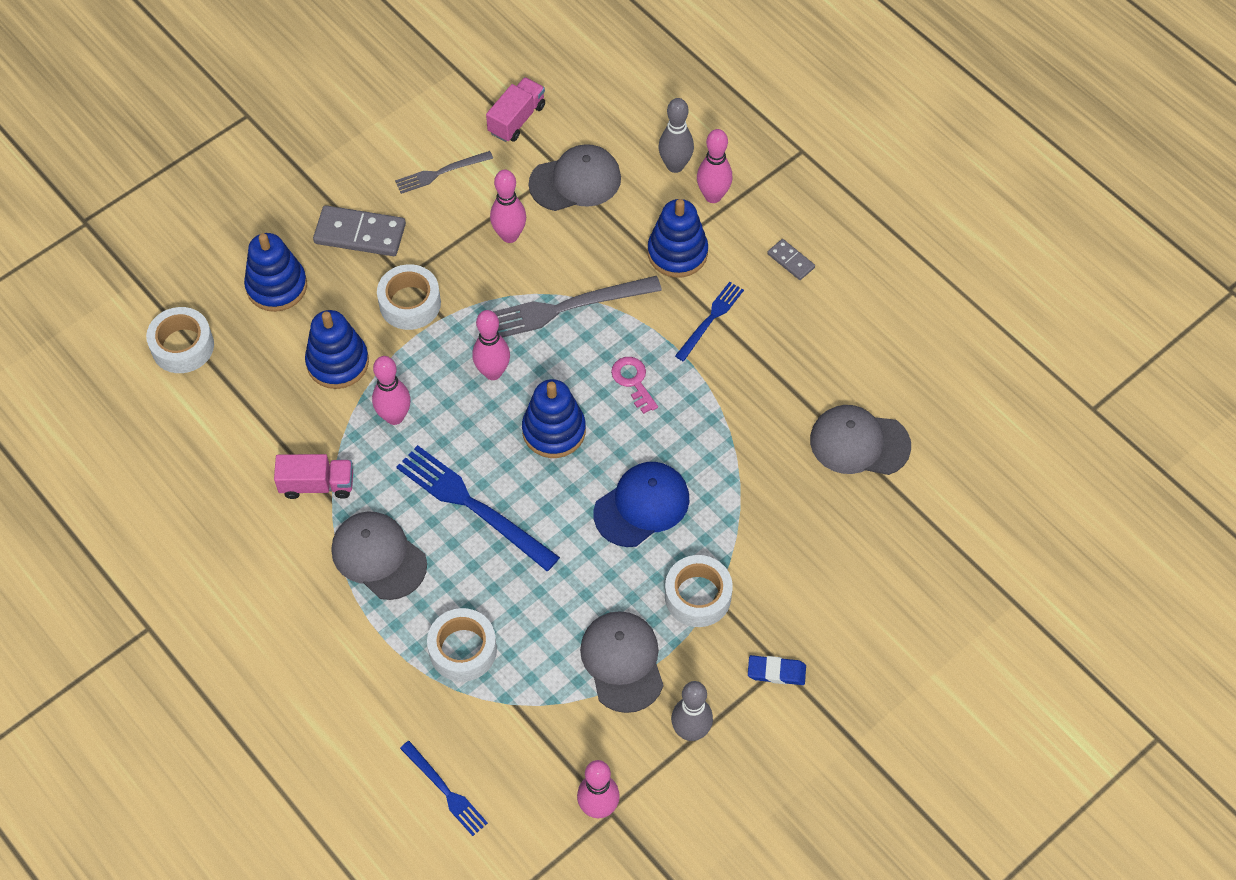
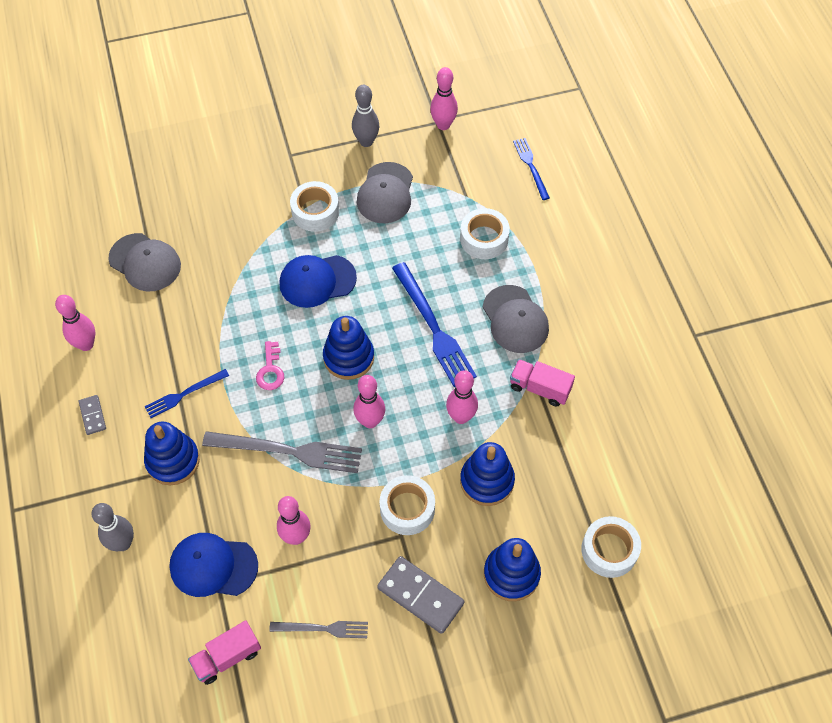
camera: 155 degrees left, 0 degrees up
(575, 181) = (213, 566): grey cap -> blue cap
(713, 196) = (112, 500): pink bowling pin -> pink bowling pin (86, 344)
(776, 672) = (295, 152): blue eraser -> none

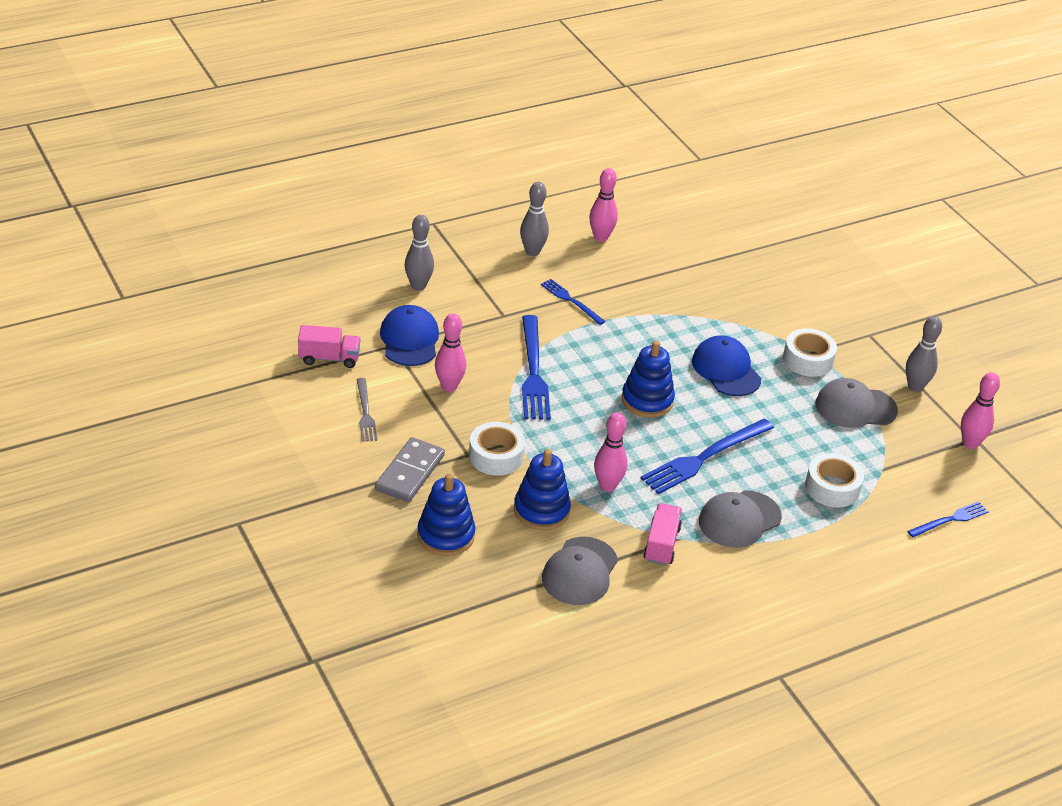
camera: 75 degrees right, 20 degrees down
(92, 415) = (532, 252): grey domino -> grey bowling pin
(145, 262) = (699, 259): grey cap -> grey cap (580, 571)
(173, 461) = (503, 303): blue stacking toy -> none
(227, 657) = (329, 358): pink truck -> pink truck turned 135 degrees clockwise
(270, 370) = (614, 350): pink key -> none
(288, 451) = (533, 372): grey fork -> blue fork
(370, 421) = (581, 422): pink bowling pin -> none
(609, 550) = (489, 609): white tape -> none

